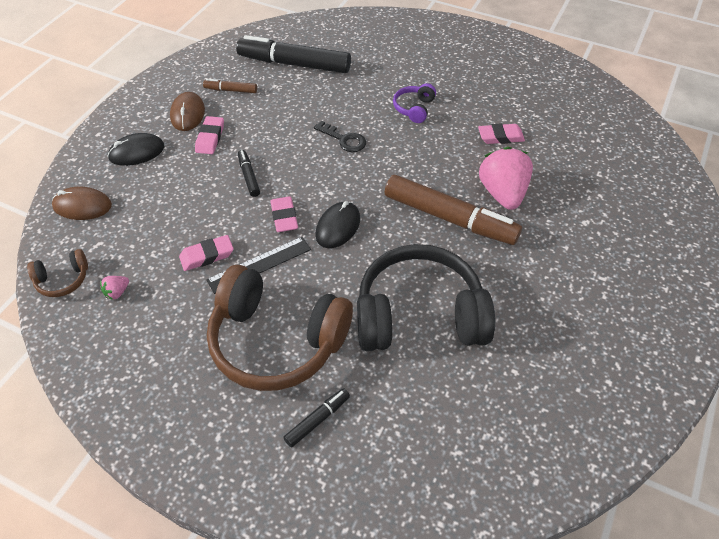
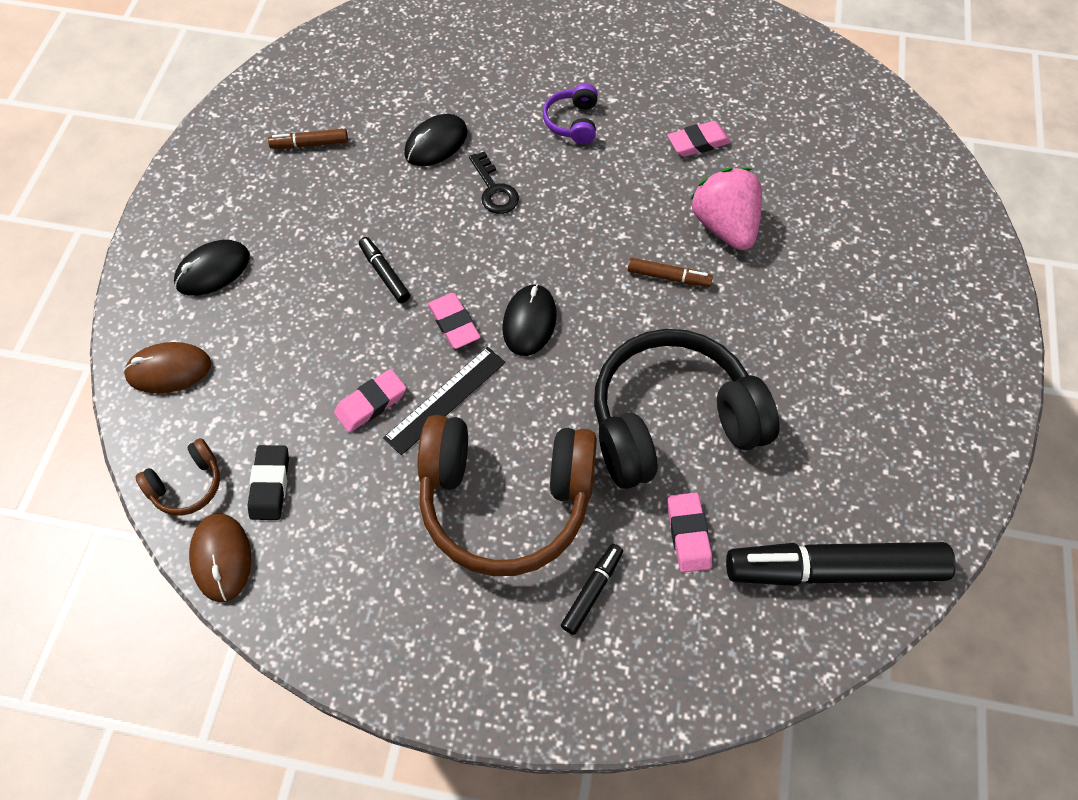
camera: 15 degrees left, 10 degrees up
(117, 292) = (270, 484): pink strawberry -> black eraser
(187, 114) = (262, 194): brown mouse -> brown mouse (221, 558)
(210, 138) = (309, 226): pink eraser -> pink eraser (688, 534)
(294, 64) = (385, 83): black marker -> black marker (833, 569)
(315, 104) = (436, 143): none -> black mouse
(344, 139) = (494, 189): black key -> black key turned 45 degrees clockwise
(449, 218) = (668, 277): brown marker -> brown marker, size x0.45

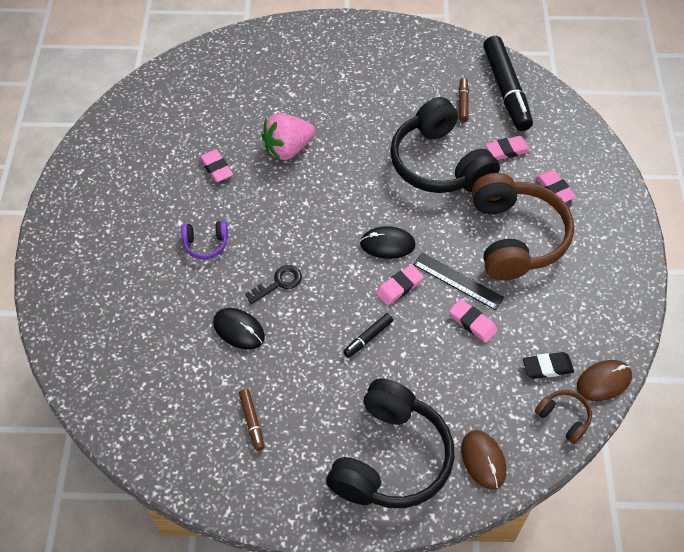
camera: 100 degrees left, 5 degrees down
(213, 270) = (390, 458): black mouse -> black headphones
(592, 590) = (554, 189): black marker -> pink eraser
(668, 277) = (335, 174): brown marker -> brown marker (463, 103)

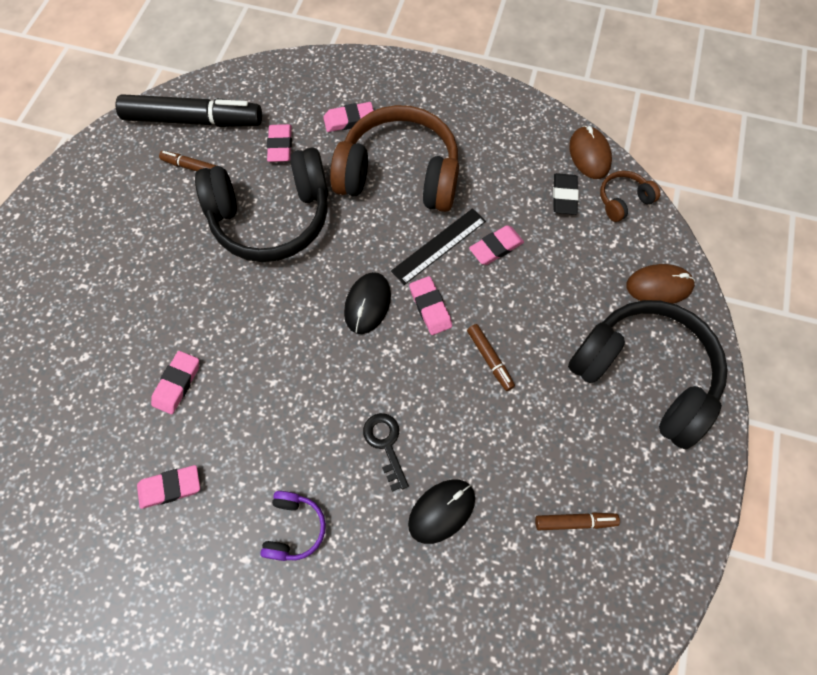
camera: 75 degrees left, 10 degrees up
(288, 149) = (177, 384): pink strawberry -> pink eraser
(368, 338) = (489, 359): black marker -> brown marker

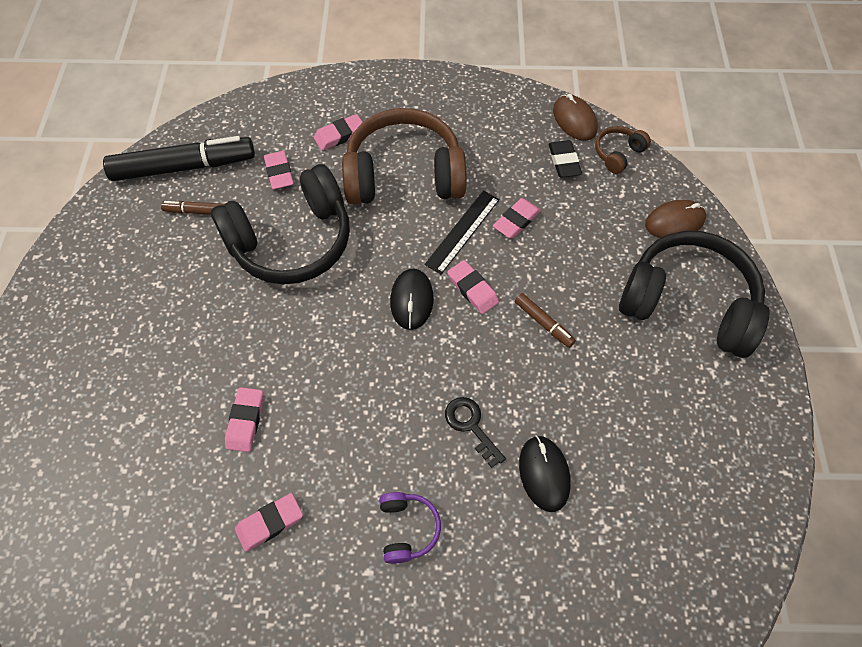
camera: 15 degrees left, 5 degrees down
(441, 511) = (544, 473): black mouse -> black mouse turned 45 degrees counterclockwise
(575, 522) = (670, 450): brown marker -> none

